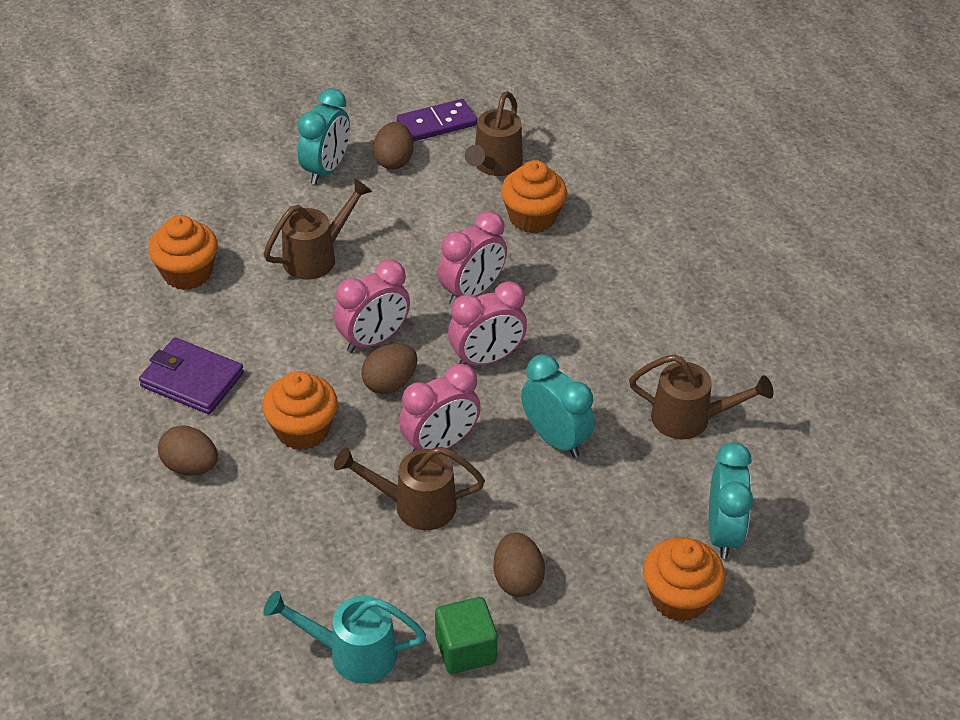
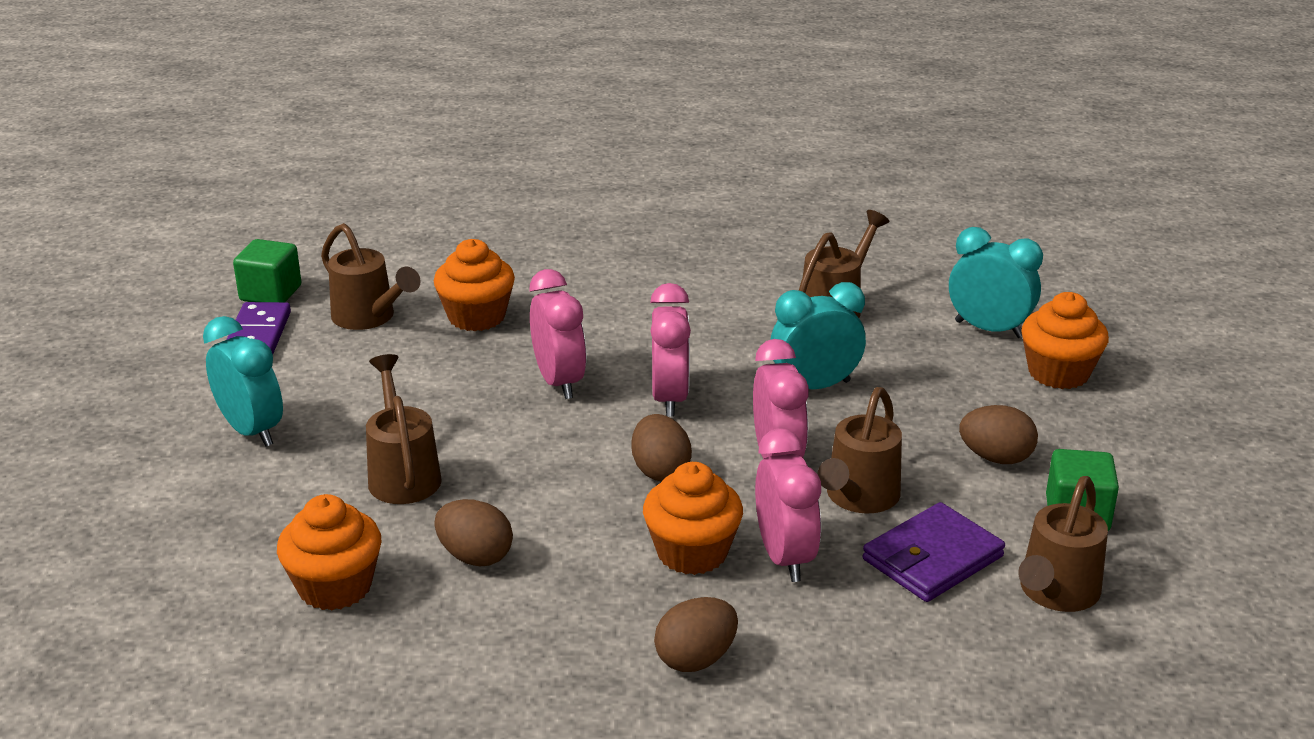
camera: 65 degrees left, 15 degrees down
(192, 380) = (541, 625): purple wallet -> purple wallet (932, 558)
(353, 653) = (1055, 593): turquoise watering can -> brown watering can
(373, 340) = (581, 466): pink clock -> pink clock (784, 557)
(394, 160) = (289, 379): brown egg -> brown egg (475, 556)
(494, 106) = (270, 293): none -> green cube

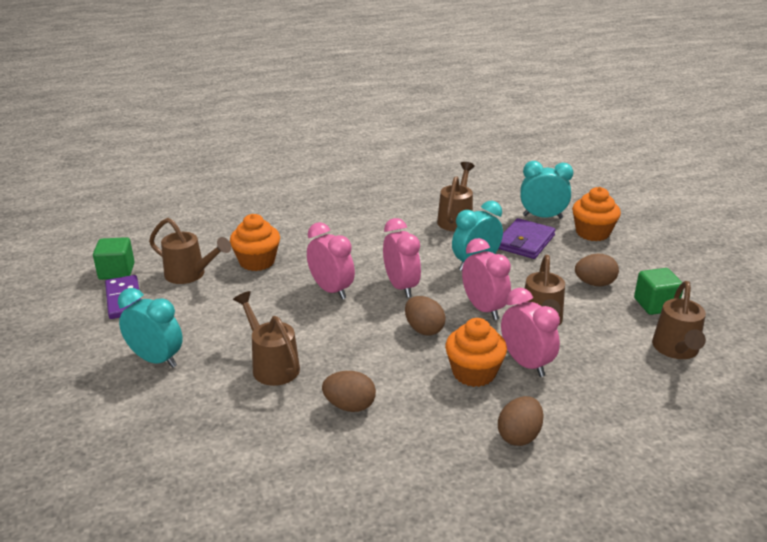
camera: 20 degrees left, 0 degrees up
(335, 587) = (274, 447): orange cupcake -> none
(932, 558) = (602, 345): purple wallet -> purple wallet (525, 242)

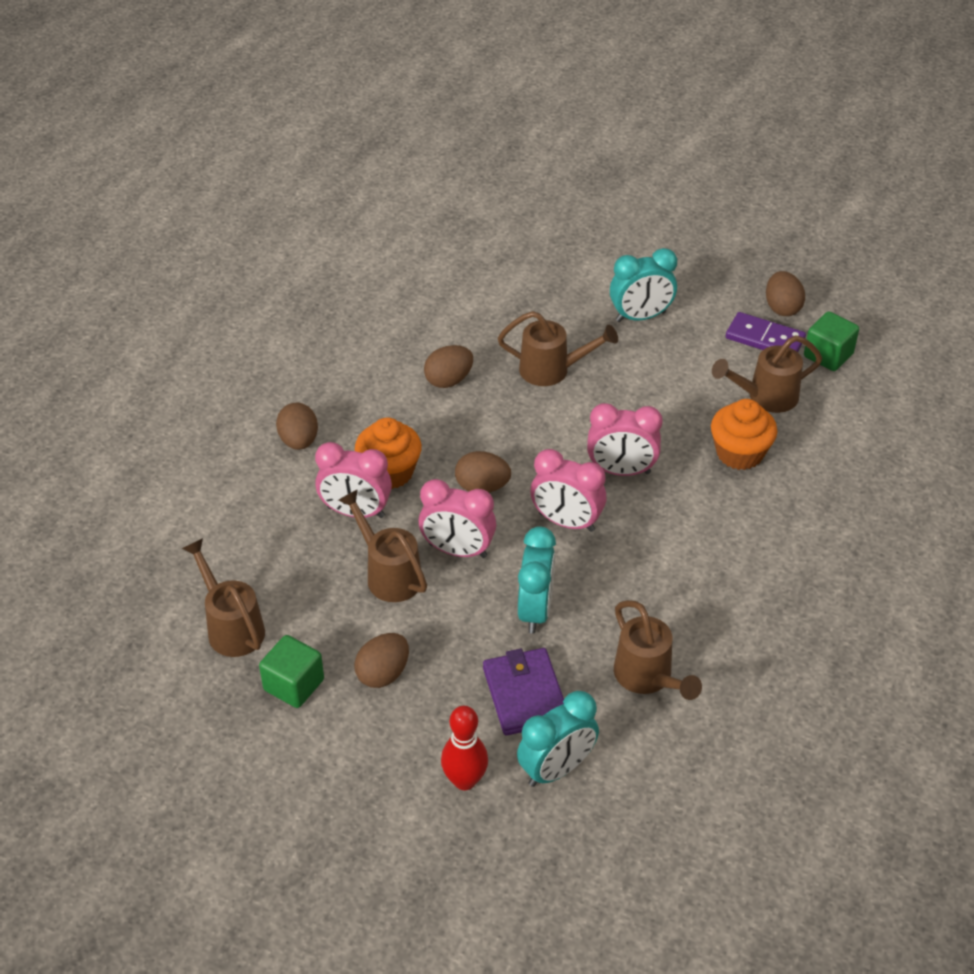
camera: 135 degrees right, 15 degrees up
(76, 308) = (782, 308): none -> brown egg
(592, 233) = (464, 780): orange cupcake -> red bowling pin

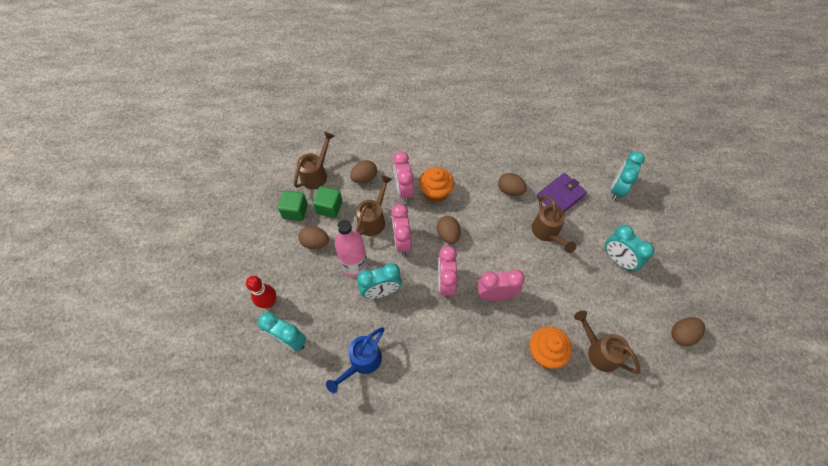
camera: 65 degrees right, 15 degrees up
(299, 441) = (434, 149): brown egg -> brown egg (364, 178)
(466, 630) = (355, 266): none -> pink bottle
(525, 695) = (327, 308): purple wallet -> purple wallet (560, 195)
(526, 265) = (617, 189): none -> turquoise clock
(621, 471) = (495, 295): pink clock -> pink clock turned 105 degrees clockwise
(647, 677) = (362, 362): brown watering can -> blue watering can
(765, 339) = (647, 334): purple domino -> none
(828, 355) = (659, 377): green cube -> green cube (329, 207)

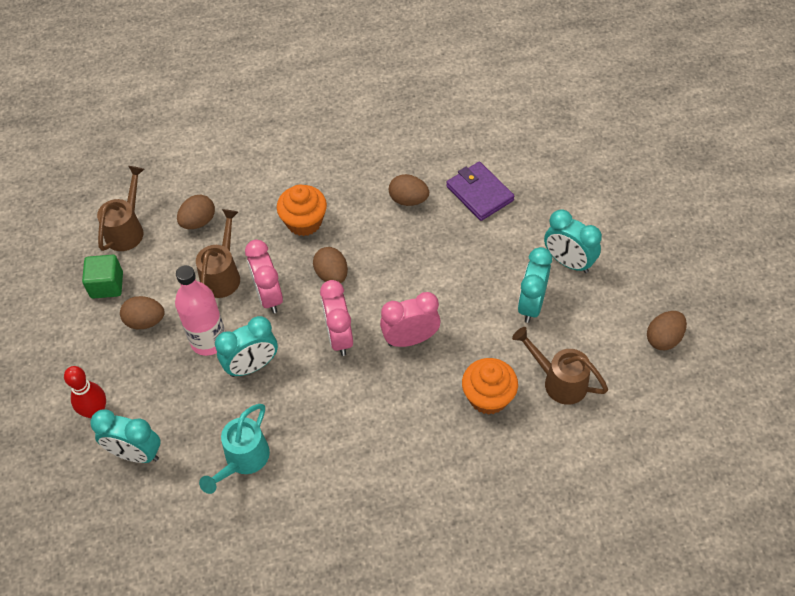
camera: 10 degrees left, 5 degrees down
(329, 207) = (156, 271): green cube -> none
(362, 362) = (243, 460): blue watering can -> turquoise watering can
(403, 190) = (258, 227): pink clock -> none
(547, 233) = (468, 246): brown watering can -> none
(560, 195) = (479, 193): purple wallet -> purple wallet turned 75 degrees counterclockwise
(617, 189) = (556, 171): turquoise clock -> turquoise clock (531, 304)

